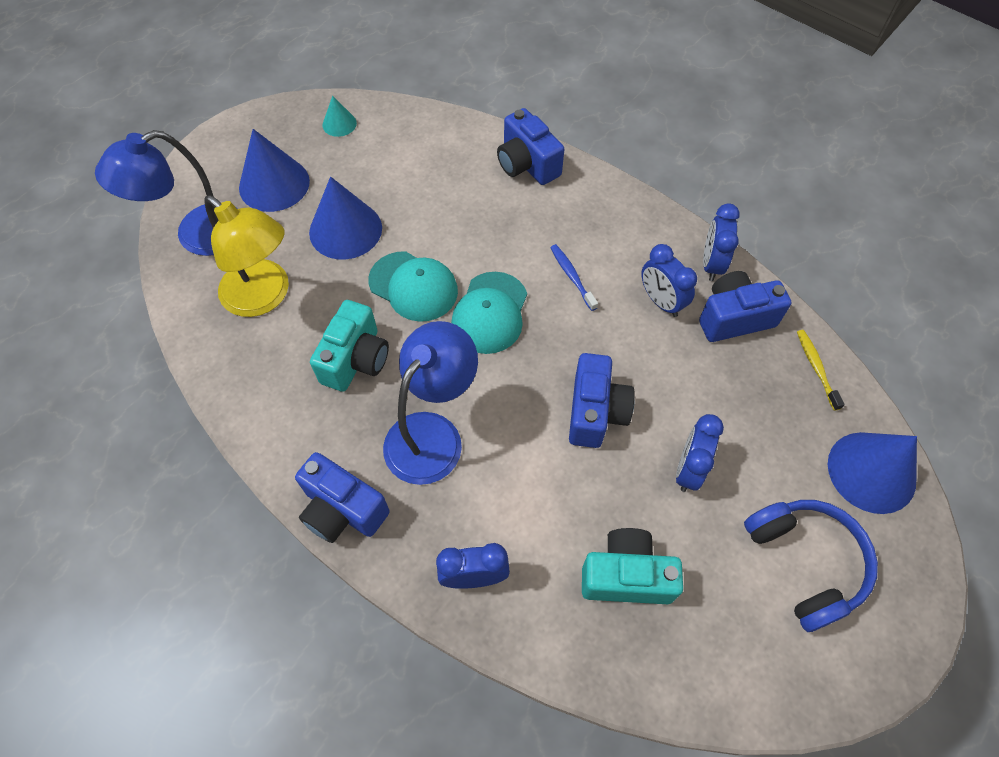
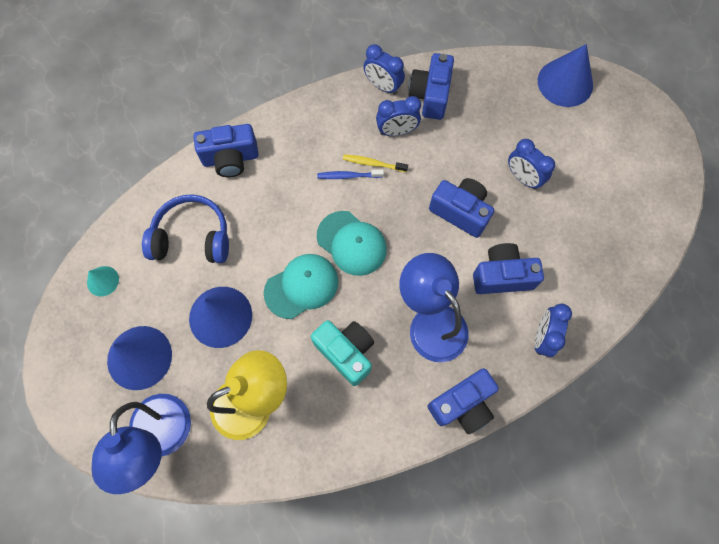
camera: 65 degrees left, 10 degrees up
(534, 494) = (502, 276): none -> blue camera
(626, 576) = (576, 247): turquoise camera -> none
(805, 563) = (604, 148): blue headphones -> blue headphones (192, 237)
(816, 368) = (487, 71): yellow toothbrush -> yellow toothbrush (373, 164)

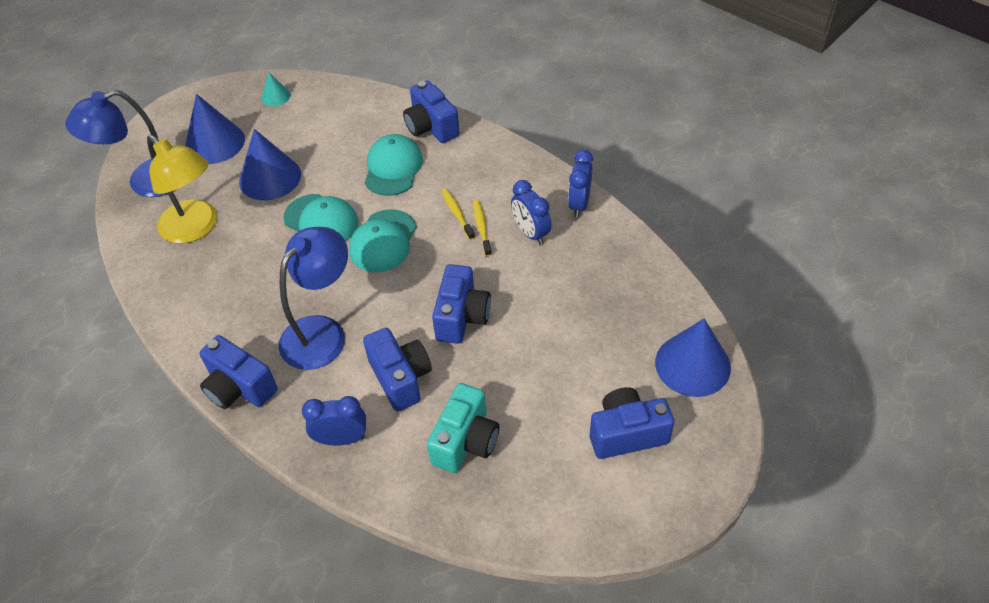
camera: 70 degrees right, 20 degrees down
(192, 237) = (339, 132): blue headphones -> none
(266, 207) = (393, 168): none -> turquoise cap
(346, 352) = (265, 276): turquoise camera -> turquoise camera (465, 441)
(348, 176) = (457, 214): blue toothbrush -> yellow toothbrush
(430, 95) = (592, 246): blue camera -> blue camera (626, 434)
(523, 178) = (534, 361): blue clock -> none

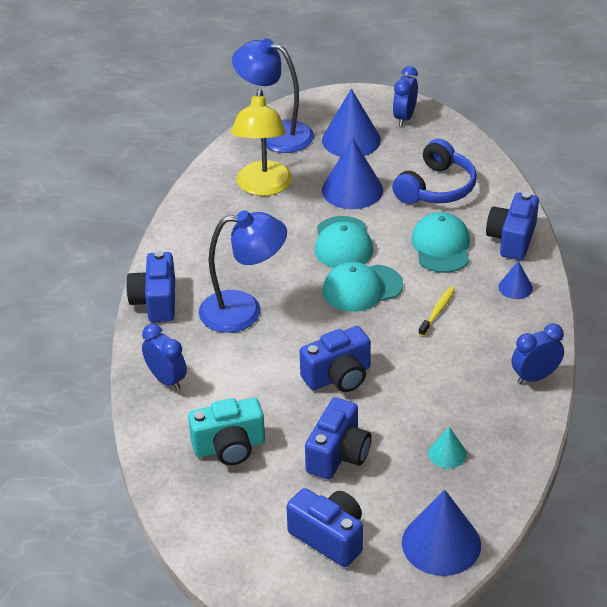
camera: 50 degrees right, 10 degrees down
(275, 96) = (436, 137): turquoise cone -> turquoise cone (447, 454)
(329, 131) = (436, 188): none -> blue headphones
(393, 168) = (441, 246): turquoise cap -> turquoise cap turned 60 degrees counterclockwise
(400, 378) = (247, 378): blue camera -> blue camera (338, 455)
(481, 157) = (515, 287): none -> blue cone
(481, 227) = (439, 334): yellow toothbrush -> none
(530, 233) = (468, 366): blue clock -> blue clock (404, 117)

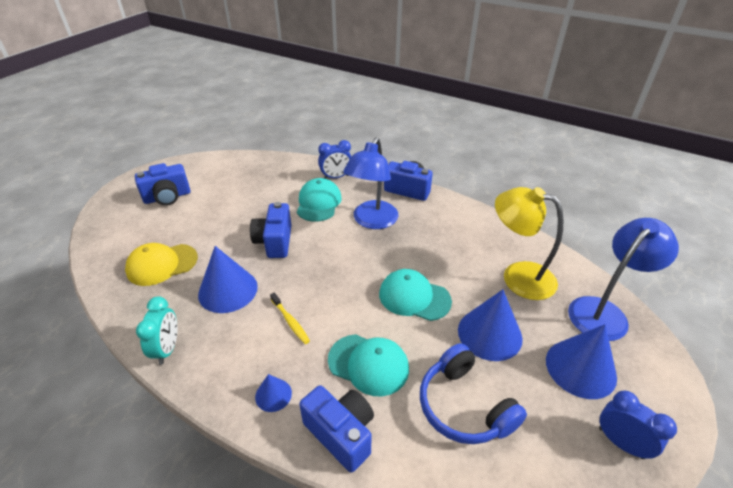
camera: 115 degrees right, 0 degrees up
(229, 447) = (264, 184): turquoise camera -> none
(338, 455) = (215, 219): blue camera -> none
(362, 288) = (351, 287): turquoise cap -> turquoise cap (318, 203)
(441, 543) = (110, 234): blue cone -> blue cone (228, 290)
(447, 454) = (162, 264): turquoise cone -> yellow cap
(535, 377) = (167, 349): blue clock -> turquoise clock

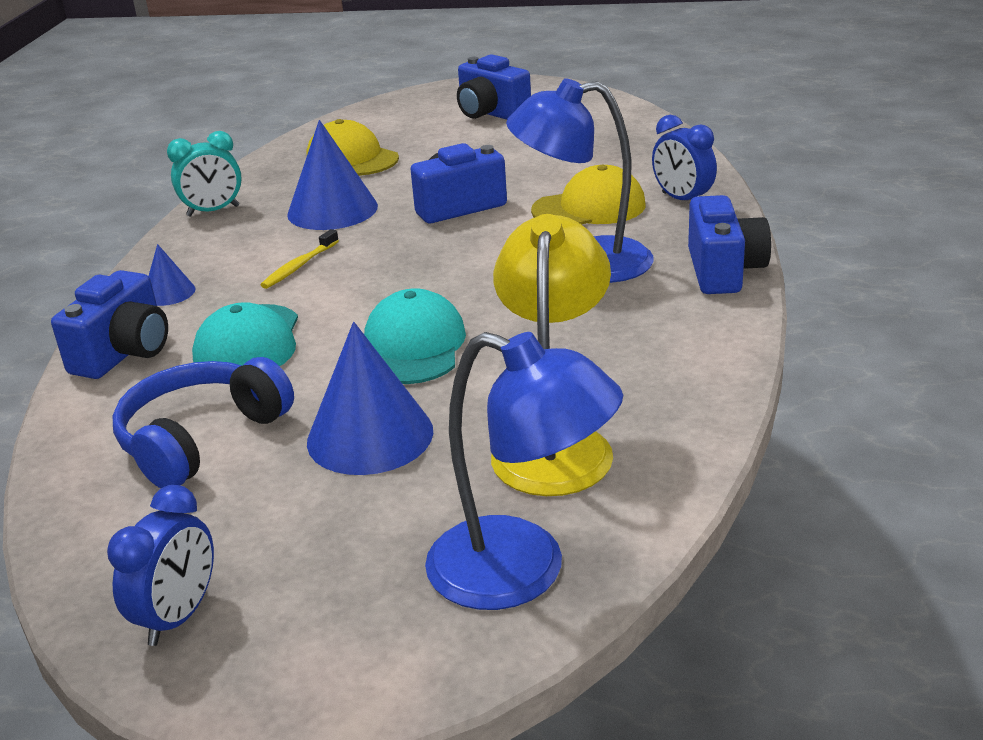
camera: 70 degrees right, 10 degrees down
(318, 203) = (589, 208): turquoise cap -> yellow cap
(580, 368) = (337, 552): blue cone -> none

